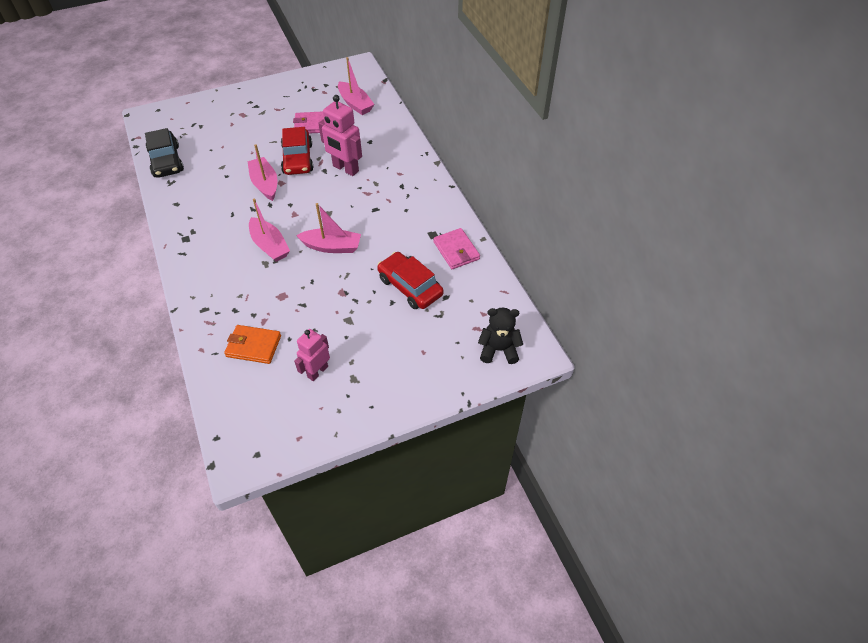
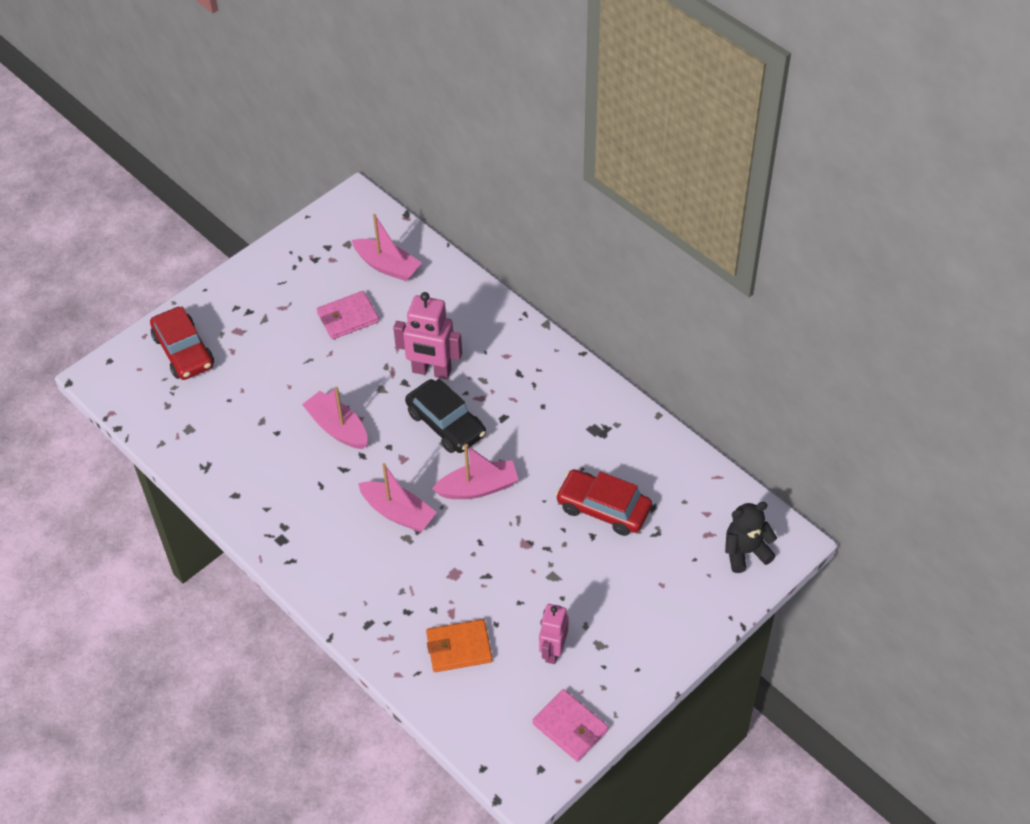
camera: 20 degrees left, 0 degrees up
(166, 161) = (178, 437): black car -> black car (446, 424)
(298, 159) = (359, 376): red car -> red car (183, 351)
(456, 250) = (634, 442): pink wallet -> pink wallet (570, 727)

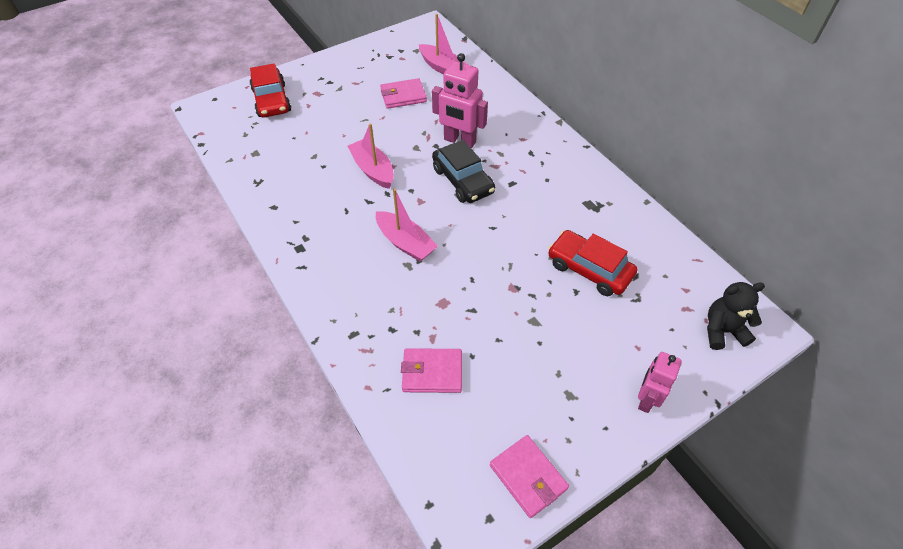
camera: 10 degrees right, 0 degrees up
(459, 648) = (432, 372): orange wallet -> pink wallet
(478, 488) = (479, 234): pink boat -> none
(553, 651) = (522, 393): pink robot -> pink robot (646, 399)

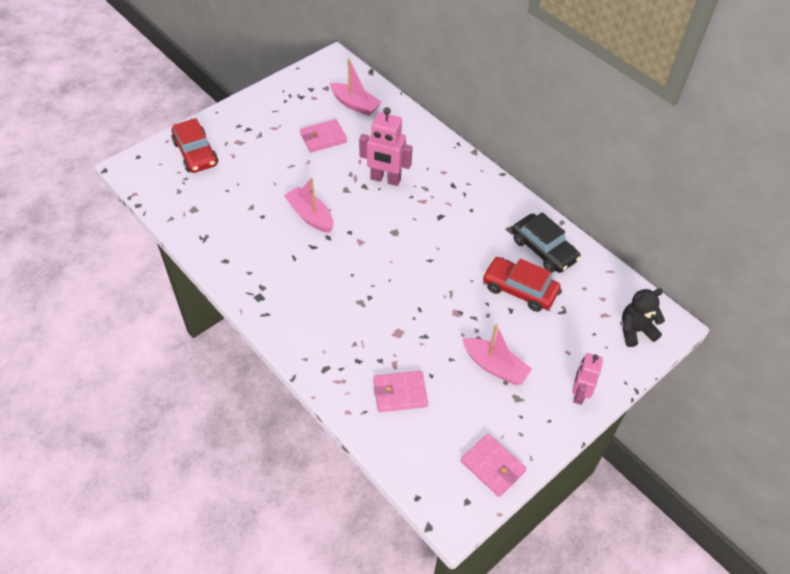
camera: 10 degrees left, 0 degrees up
(405, 243) = (354, 282): pink boat -> pink boat (495, 366)
(463, 180) = (395, 218): black car -> black car (543, 249)

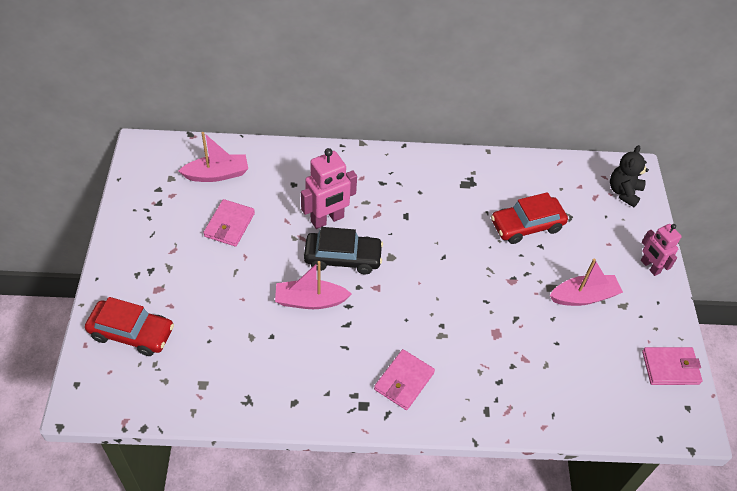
camera: 50 degrees left, 0 degrees up
(400, 393) = (556, 376): pink wallet -> pink wallet (404, 381)
(543, 249) = (503, 182): black car -> black car (343, 258)

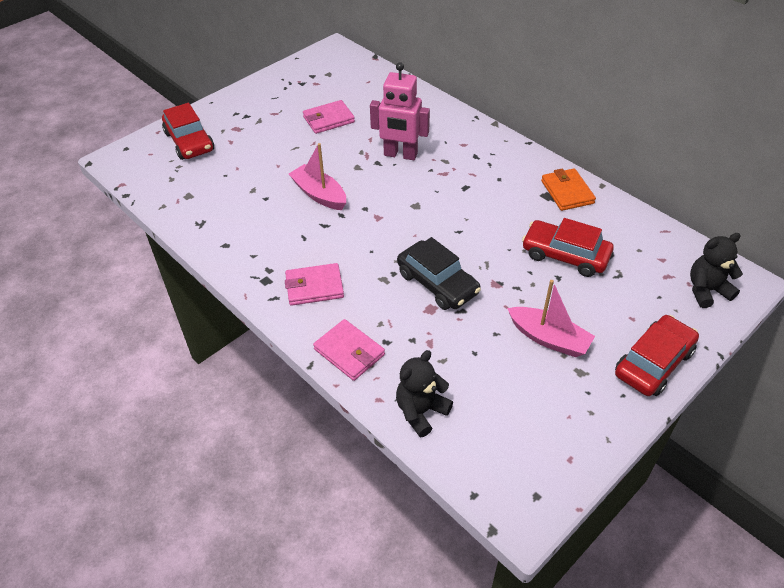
camera: 50 degrees right, 5 degrees down
(217, 174) = (361, 87): pink boat -> none
(343, 258) = (378, 184): black car -> black car (437, 283)
(474, 172) = (567, 192): none -> orange wallet
(575, 412) = (421, 411): none -> black teddy bear
(650, 267) = (653, 363): pink robot -> red car
(670, 367) = (562, 452): pink wallet -> pink wallet (349, 352)

